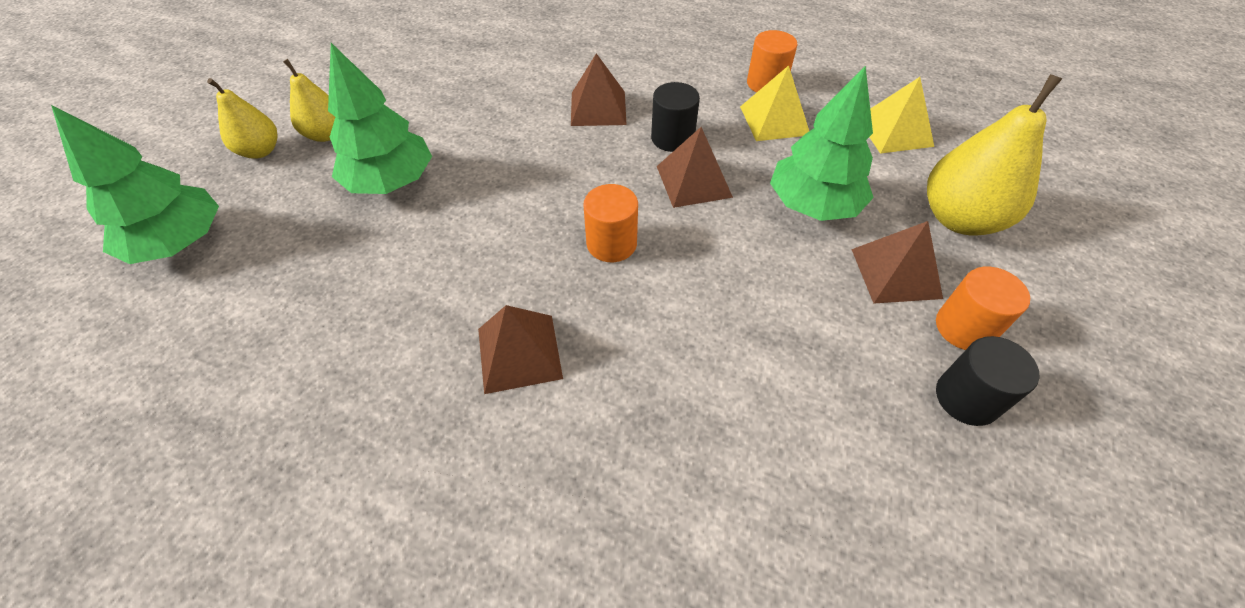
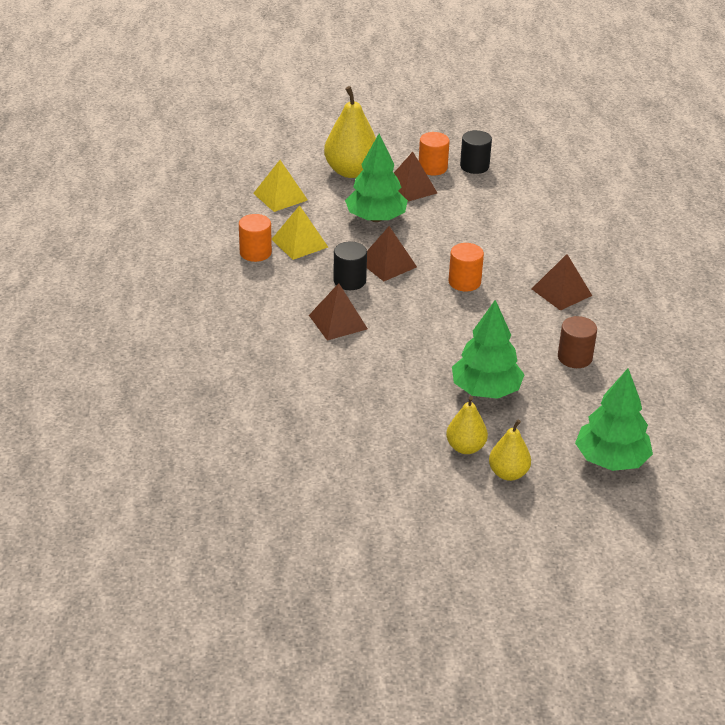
camera: 115 degrees left, 15 degrees down
(369, 295) = (574, 357): none -> brown cylinder

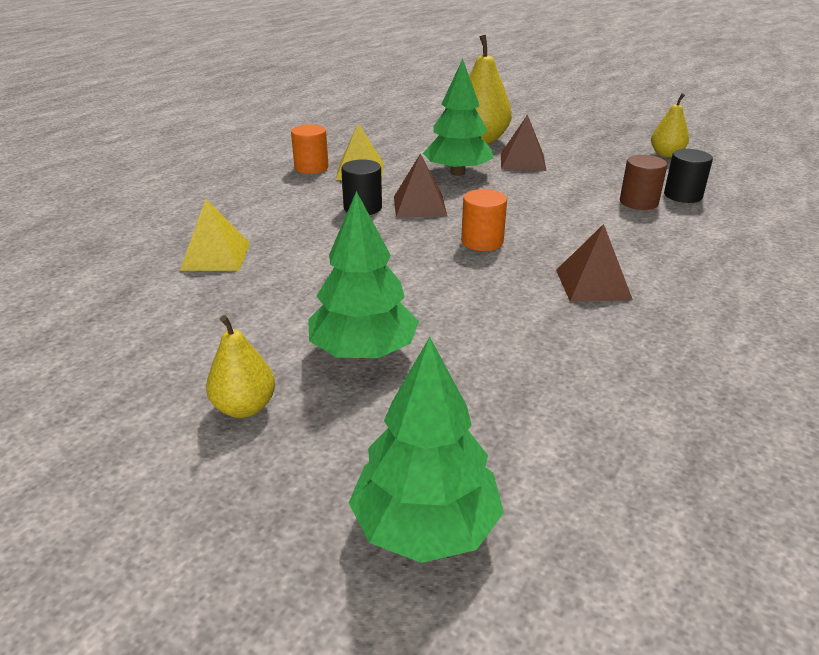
camera: 35 degrees right, 5 degrees down
(280, 196) = (392, 141): yellow pyramid -> yellow pyramid (216, 256)
(338, 322) = (301, 234): brown pyramid -> none
(432, 168) = (564, 154): orange cylinder -> none
(474, 166) = (611, 162): black cylinder -> black cylinder (683, 195)
(508, 473) = (249, 469): yellow pear -> yellow pear (666, 154)
(574, 357) = (530, 358): brown cylinder -> brown cylinder (638, 202)

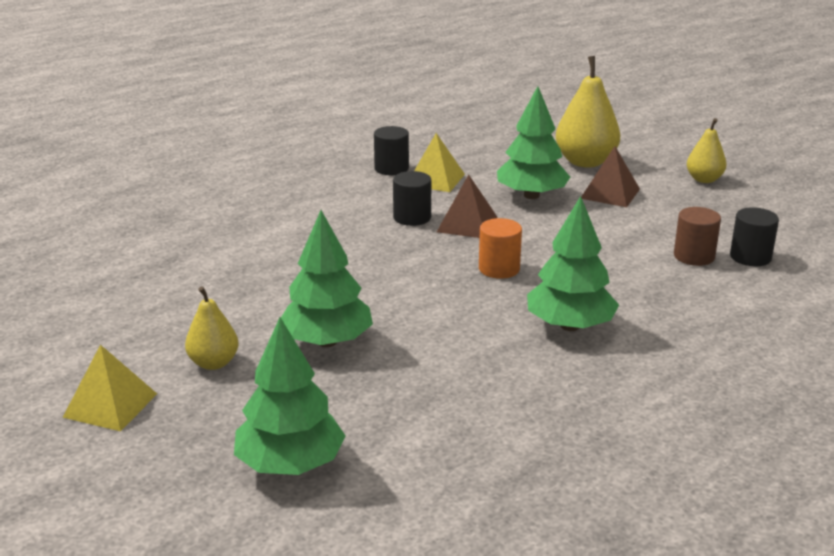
camera: 20 degrees right, 5 degrees down
(216, 256) = (257, 241): yellow pyramid -> yellow pyramid (110, 405)
(311, 168) = (391, 169): orange cylinder -> black cylinder
(593, 284) = (569, 326): brown pyramid -> green tree
(666, 154) = (781, 208): yellow pear -> yellow pear (704, 179)

